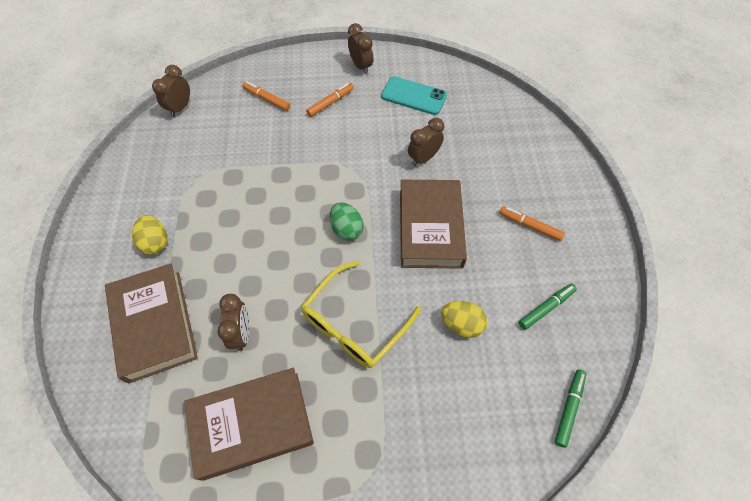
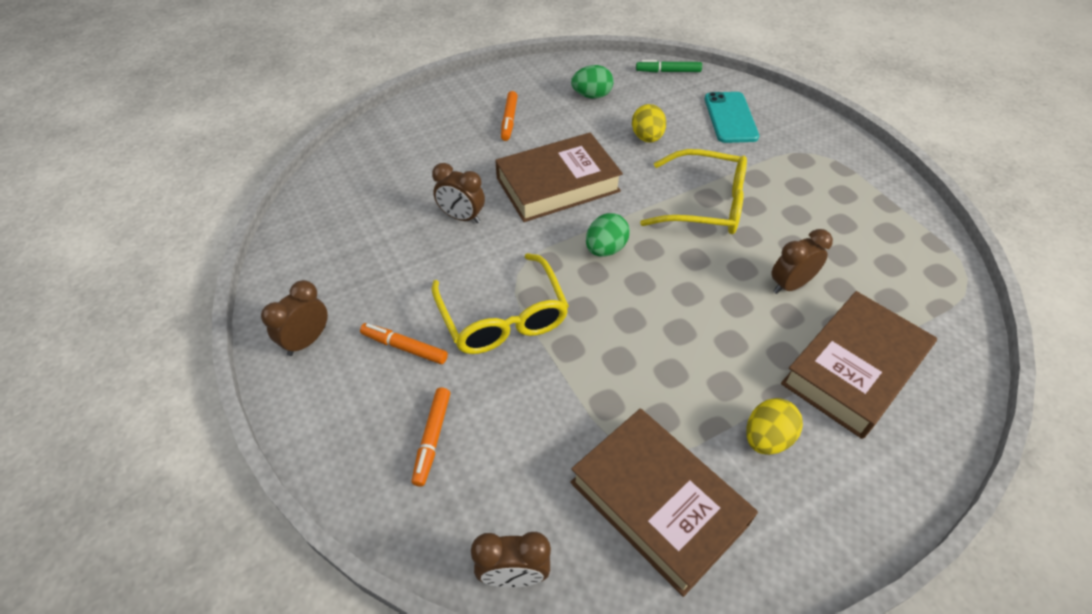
camera: 115 degrees left, 10 degrees down
(252, 424) = (854, 237): brown book -> brown book (658, 503)
(323, 151) = (503, 317): none -> yellow glasses
(413, 96) = (353, 258): turquoise phone -> turquoise phone (730, 118)
(546, 308) = (592, 95): green marker -> green egg

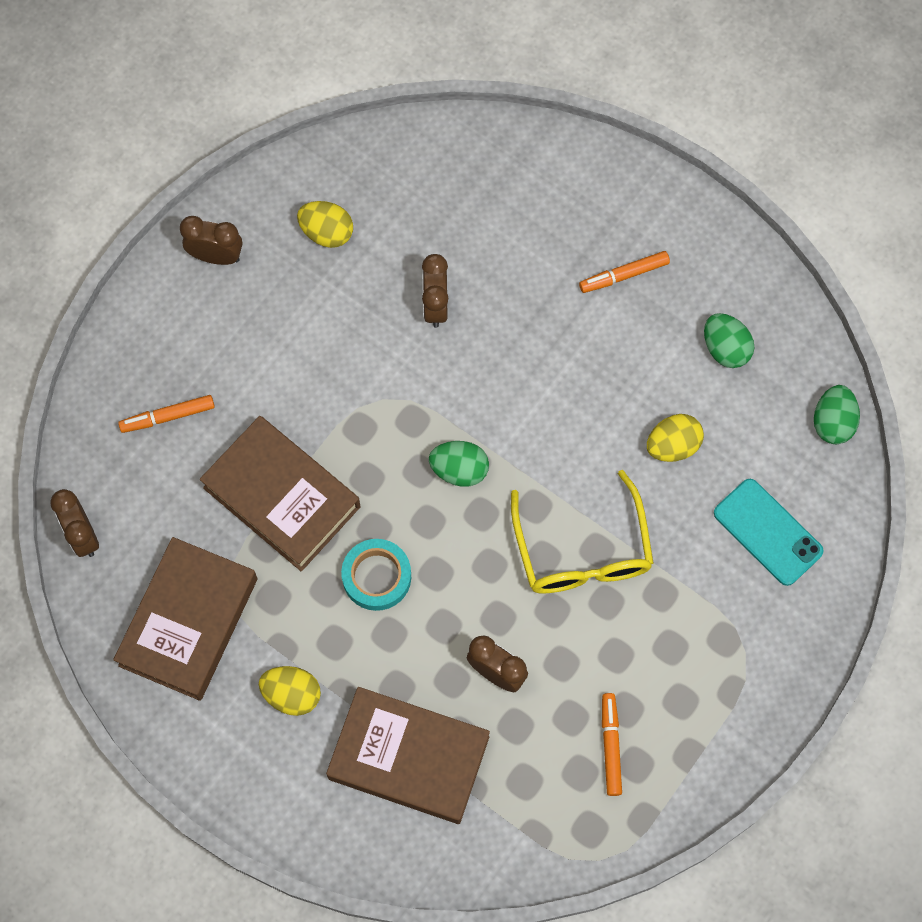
camera: 65 degrees right, 20 degrees up
(350, 259) = (327, 233): none -> yellow egg
(404, 347) = (247, 343): orange marker -> orange marker (611, 745)
(503, 317) = (322, 411): yellow glasses -> none
(558, 185) = (536, 380): brown book -> brown book (281, 497)
(668, 71) = (832, 422): green marker -> green egg
(674, 333) = (376, 577): none -> turquoise tape
(730, 118) = (767, 532): turquoise phone -> turquoise phone turned 75 degrees clockwise

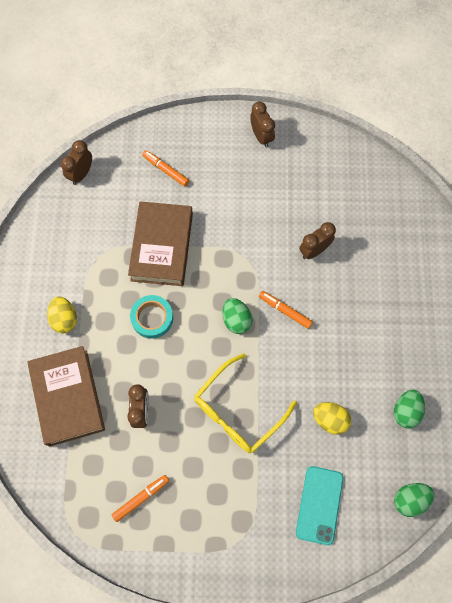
camera: 55 degrees right, 0 degrees up
(188, 622) = (70, 247): brown book -> none
(327, 233) = (312, 176): yellow egg -> none
(624, 275) = (404, 330): orange marker -> orange marker (285, 311)

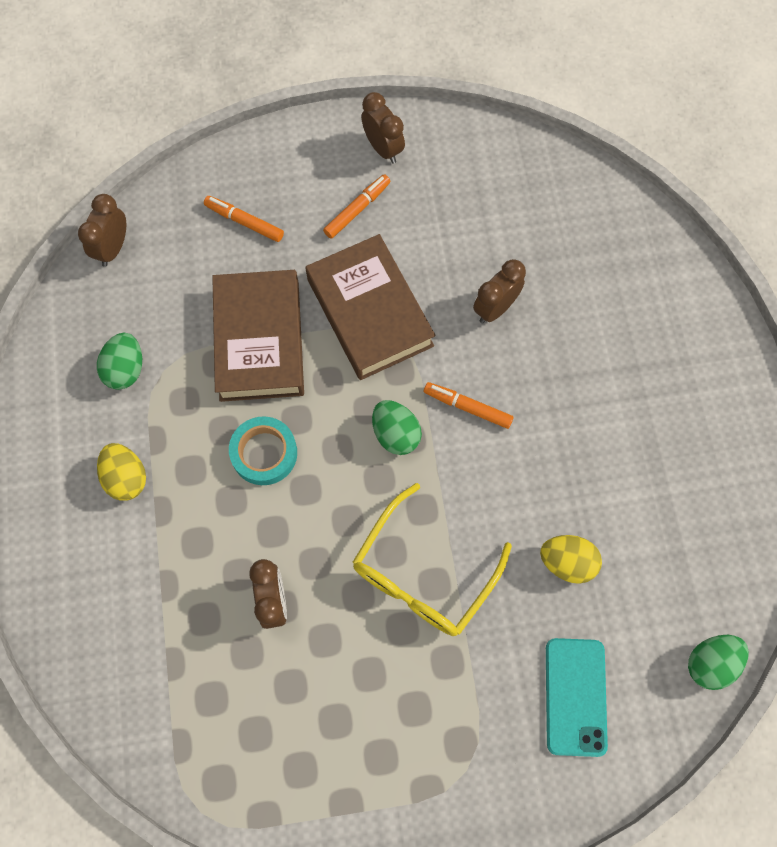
camera: 10 degrees left, 0 degrees up
(68, 397) = (153, 599): brown book -> brown book (370, 312)
(141, 498) = (297, 737): orange marker -> orange marker (357, 209)
(406, 411) = (679, 529): green egg -> green egg (126, 369)

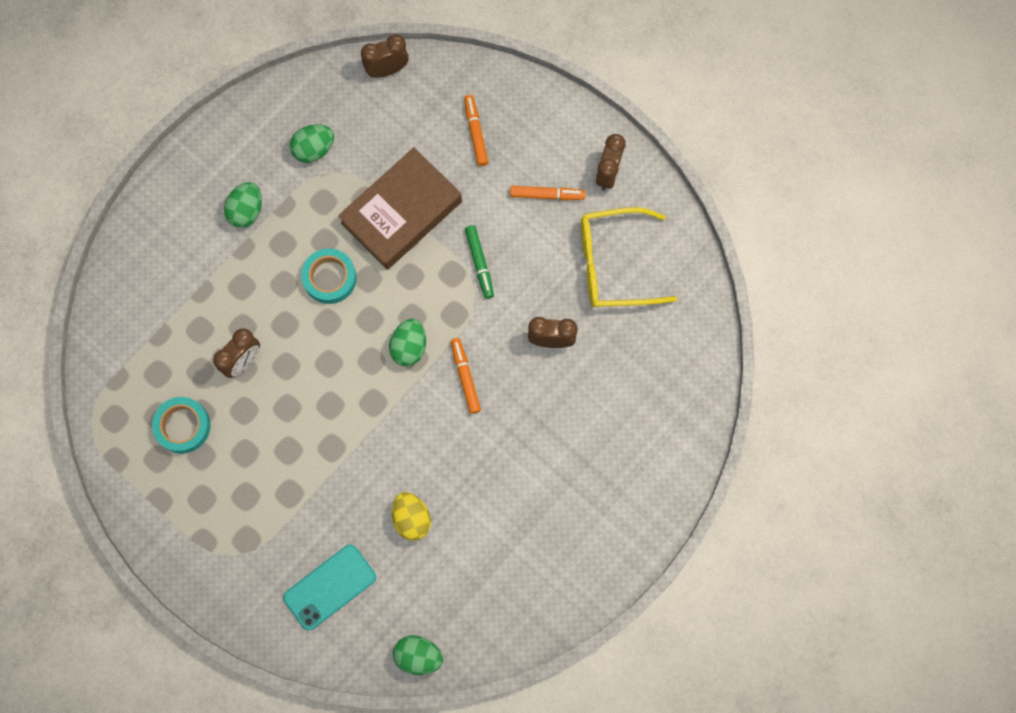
camera: 50 degrees right, 5 degrees up
(126, 478) = (246, 211): yellow egg -> green egg
(288, 715) = (183, 426): none -> turquoise tape
(370, 312) = (479, 263): brown book -> green marker
(423, 574) = (332, 436): yellow glasses -> yellow glasses (614, 264)

